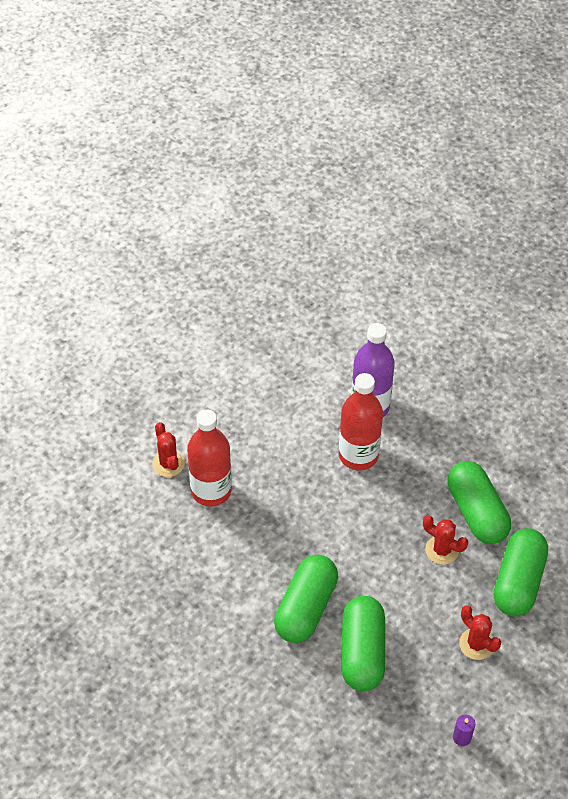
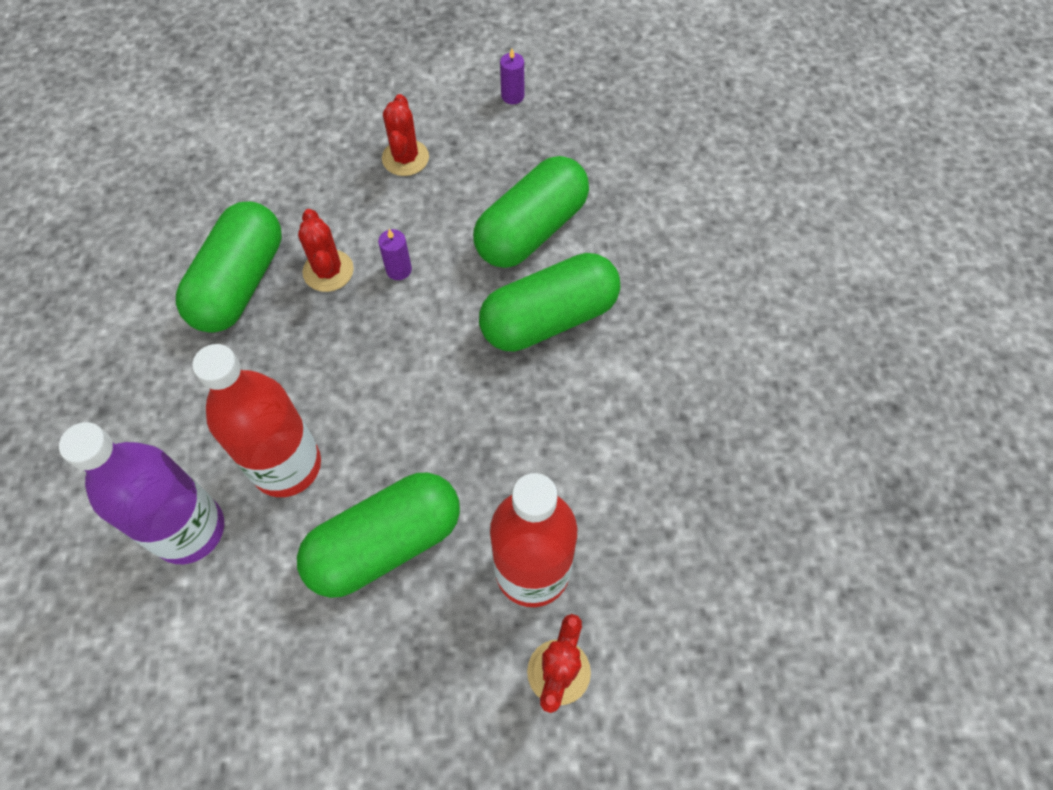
camera: 140 degrees left, 10 degrees up
(408, 577) = (398, 270): none -> purple candle
(518, 581) = (291, 183): green capsule -> green capsule (385, 544)

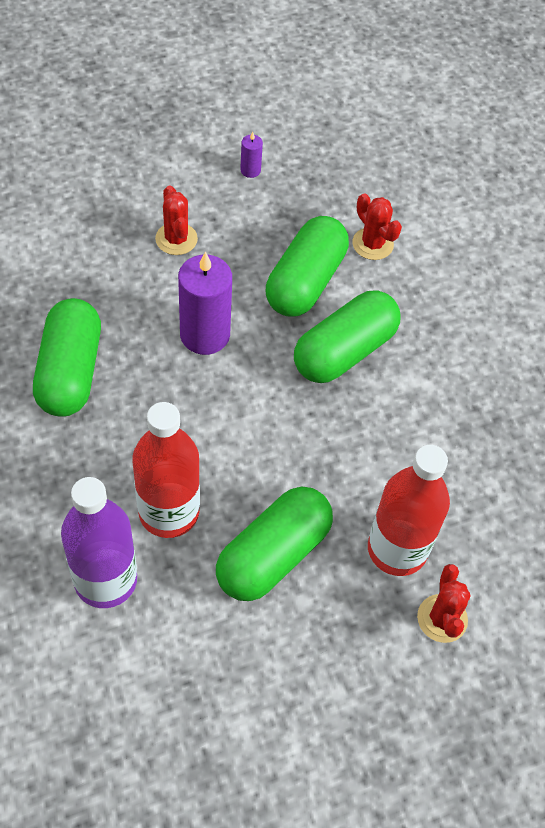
camera: 20 degrees left, 5 degrees down
(328, 271) = (144, 347): red cactus -> red cactus (372, 244)
(398, 270) = (205, 335): purple candle -> purple candle, size x2.21

